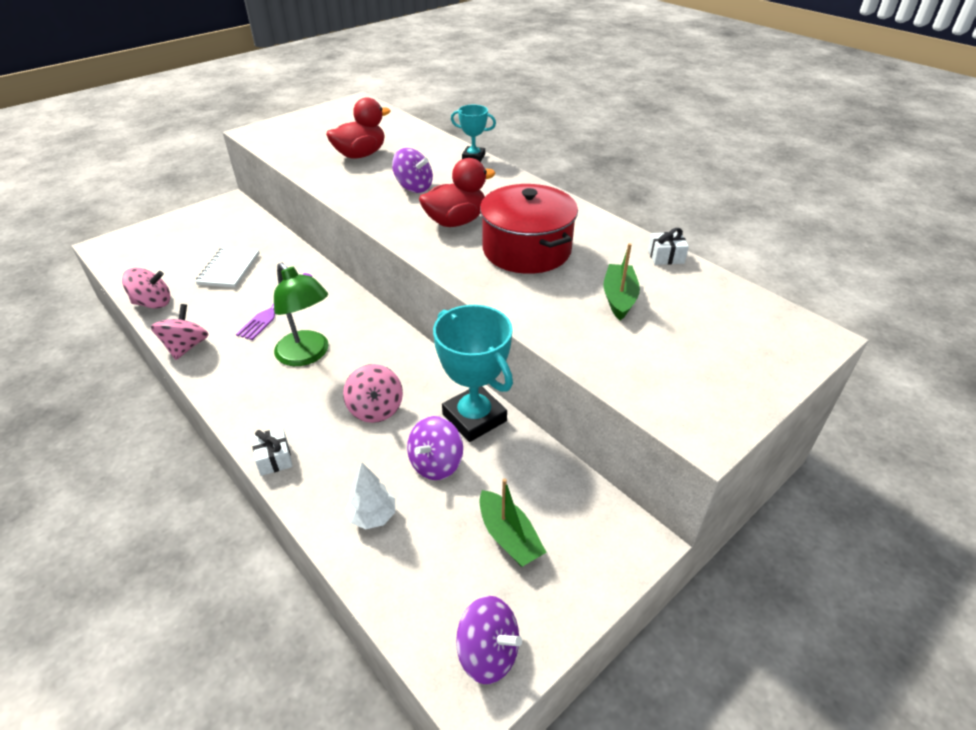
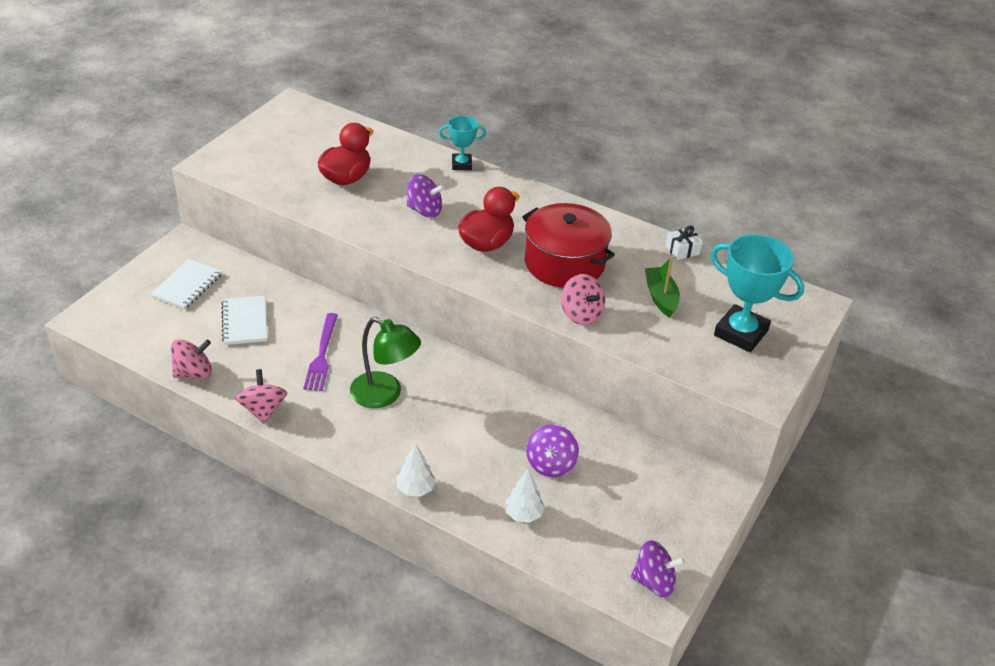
camera: 20 degrees left, 0 degrees up
(204, 234) = (187, 286): none -> white notebook
(274, 458) = (415, 489): white gift -> white tree
(375, 409) = (476, 431): pink spinning top -> pink spinning top (581, 314)
(474, 418) = (562, 421): turquoise trophy -> turquoise trophy (740, 333)
(509, 537) = (633, 505): green boat -> none

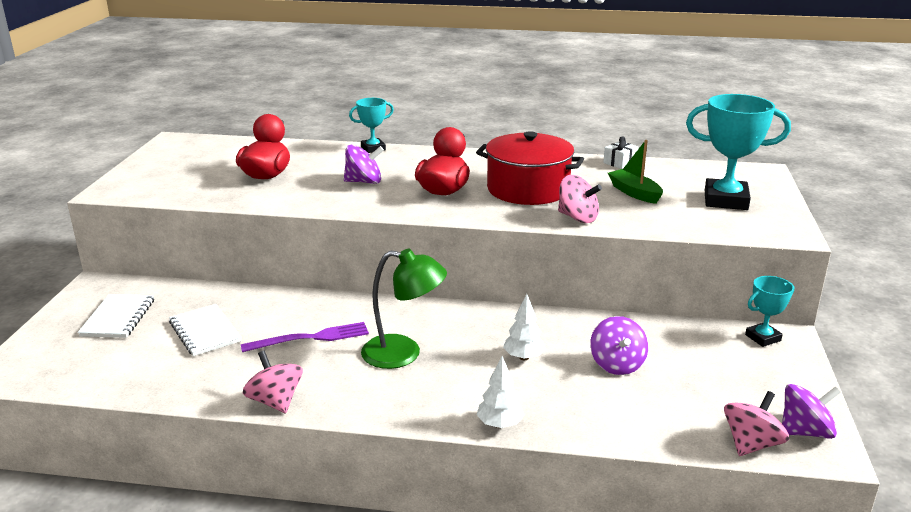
camera: 20 degrees left, 15 degrees down
(193, 373) = (169, 390): pink spinning top -> pink spinning top (751, 444)
(322, 355) = (311, 338): purple fork -> purple fork turned 90 degrees counterclockwise
(523, 514) = (629, 413): white tree -> white tree (523, 357)
(702, 480) = (763, 338): none -> turquoise trophy

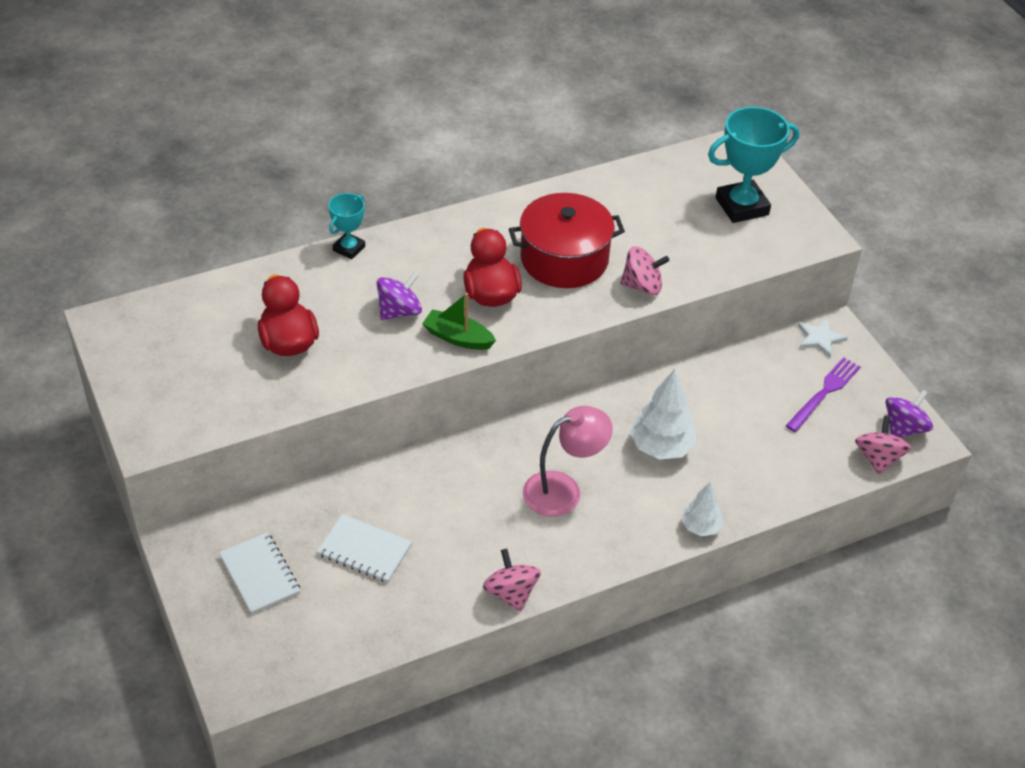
camera: 35 degrees left, 20 degrees up
(275, 401) = (511, 593): pink spinning top -> pink spinning top turned 45 degrees clockwise
(311, 338) = (468, 511): purple fork -> purple fork (824, 393)
(403, 353) = (563, 490): green lamp -> pink lamp
(523, 357) = (661, 447): white tree -> white tree, size x1.65
(617, 364) = (736, 421): purple spinning top -> none
(620, 162) = (610, 178): white gift -> none
(634, 193) = (660, 226): green boat -> green boat (458, 338)
(763, 338) = (820, 338): turquoise trophy -> white star

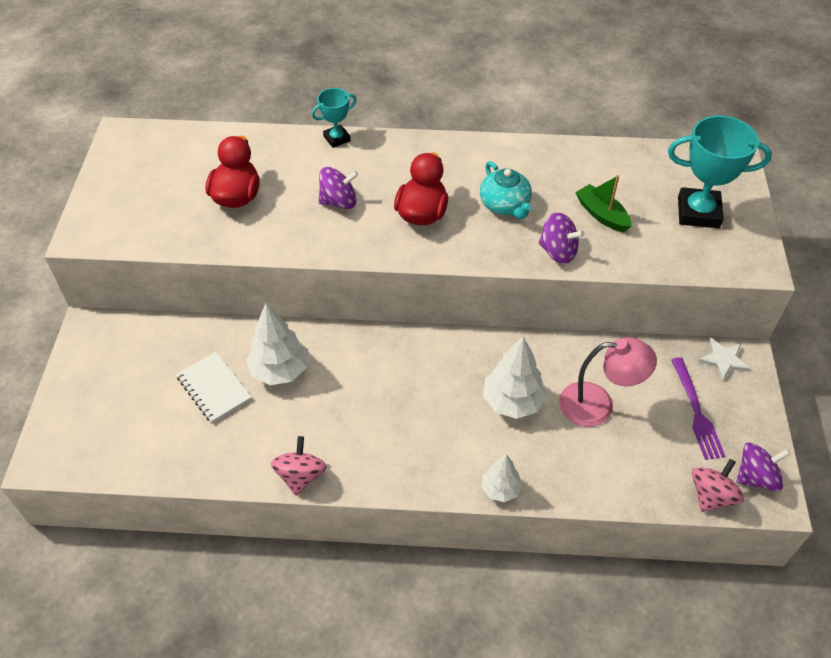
camera: 30 degrees right, 5 degrees up
(260, 574) = (126, 374): white notebook -> none
(419, 507) = (280, 370): none -> white tree
(458, 338) = (369, 240): green boat -> green boat (601, 214)
(563, 490) = (403, 405): pink lamp -> pink lamp (598, 405)
(564, 259) = (505, 205): red pot -> turquoise teapot
(642, 286) = (558, 252): pink spinning top -> purple spinning top
(824, 393) = (696, 412): purple fork -> purple fork turned 105 degrees clockwise

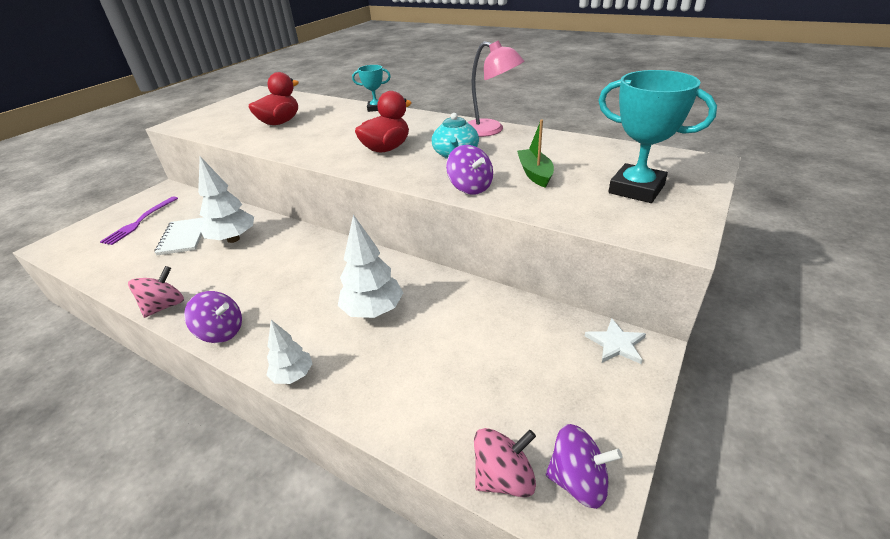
camera: 30 degrees right, 15 degrees down
(339, 202) = (338, 134): purple spinning top -> purple spinning top (221, 332)
(598, 405) = (448, 339): pink lamp -> pink lamp (490, 130)
(696, 412) = (549, 381): purple fork -> purple fork (139, 222)

